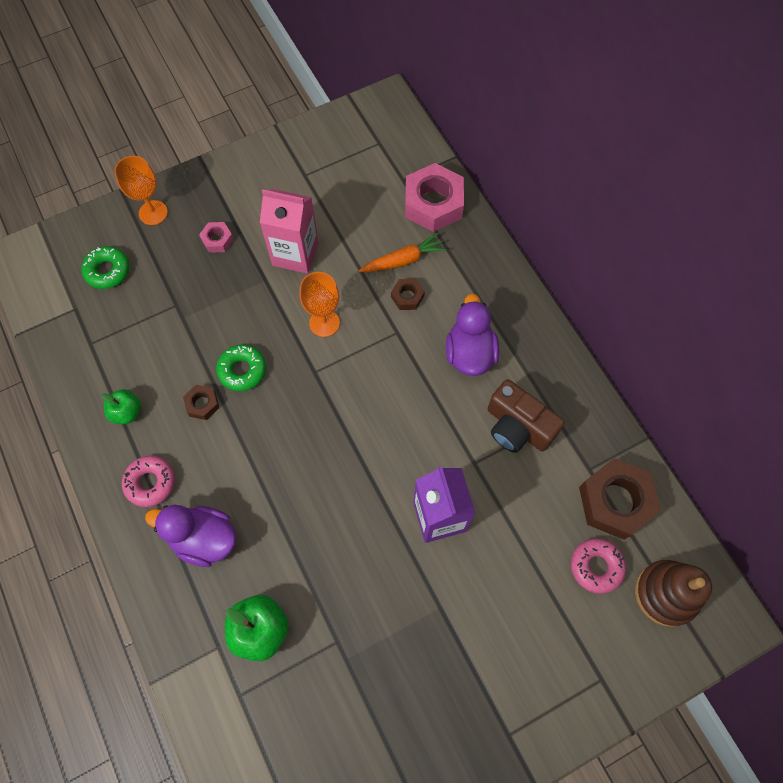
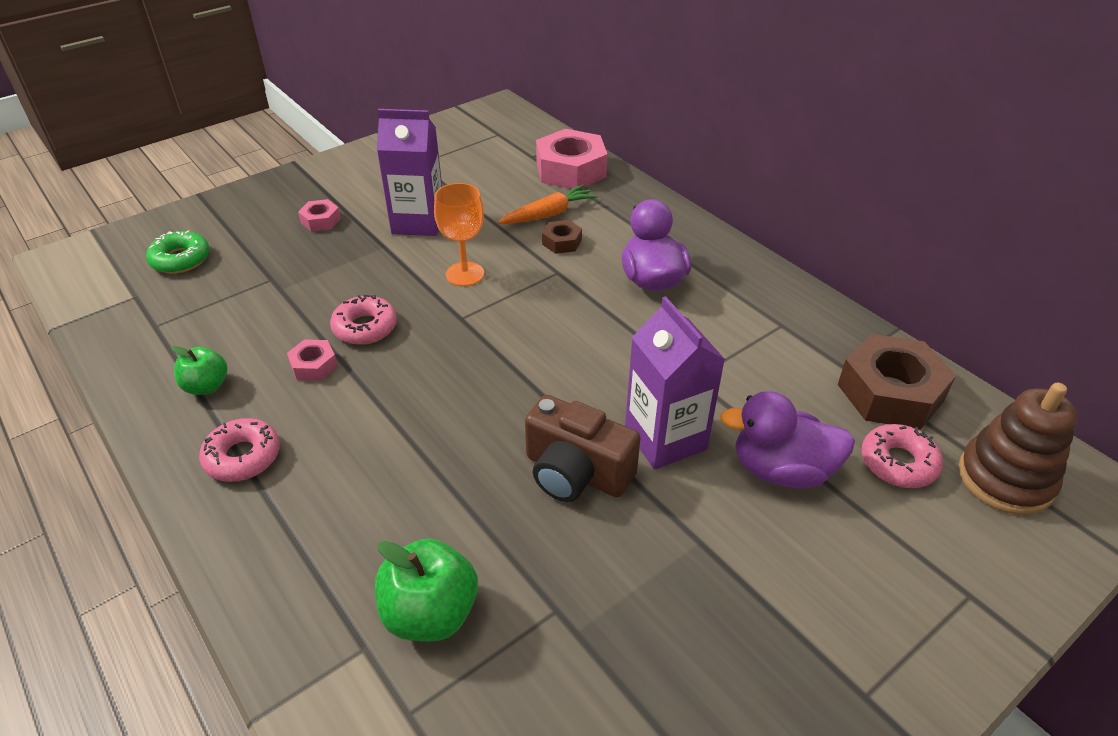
camera: 10 degrees left, 25 degrees down
(153, 212) = (239, 207): orange goblet -> none
(202, 404) = (314, 365): brown nut -> pink nut
(204, 539) = (328, 511): purple duck -> purple duck (781, 470)
(242, 370) = (365, 327): green donut -> pink donut
(295, 254) = (418, 222): pink carton -> purple carton
(517, 427) = (735, 337): brown camera -> brown camera (576, 472)

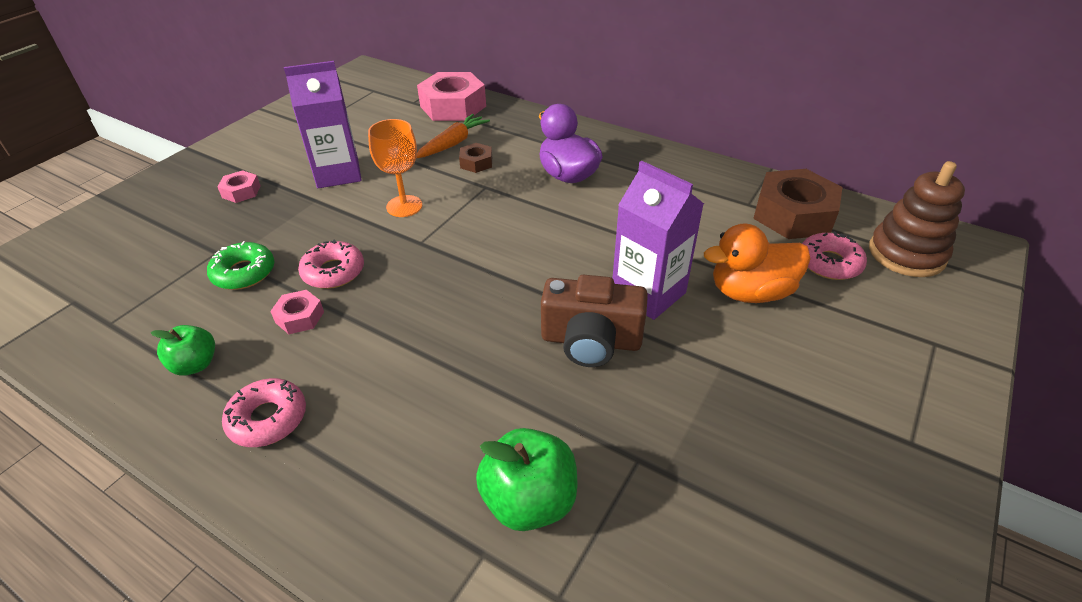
camera: 20 degrees left, 0 degrees up
(180, 259) = (108, 256): green donut -> green donut (244, 273)
(781, 470) = (750, 292): purple duck -> orange duck

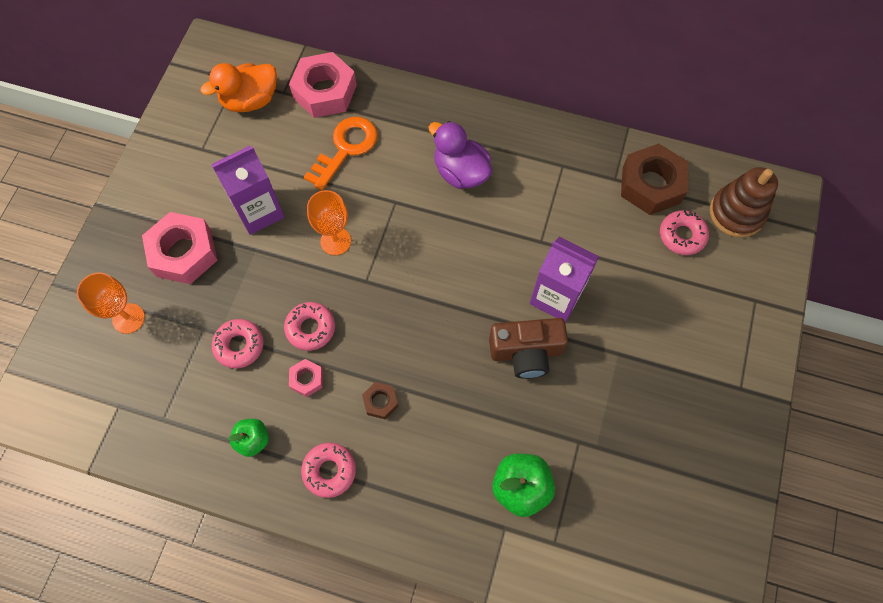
camera: 15 degrees left, 25 degrees up
(146, 231) = (128, 318): none -> orange goblet
(241, 191) = (184, 253): pink nut -> pink nut, size x2.08
(244, 273) = (239, 345): green donut -> pink donut
(453, 143) = (346, 148): orange carrot -> orange key
(476, 163) = (376, 171): brown nut -> brown nut (380, 402)
(750, 292) = (628, 279): orange duck -> orange duck (250, 100)

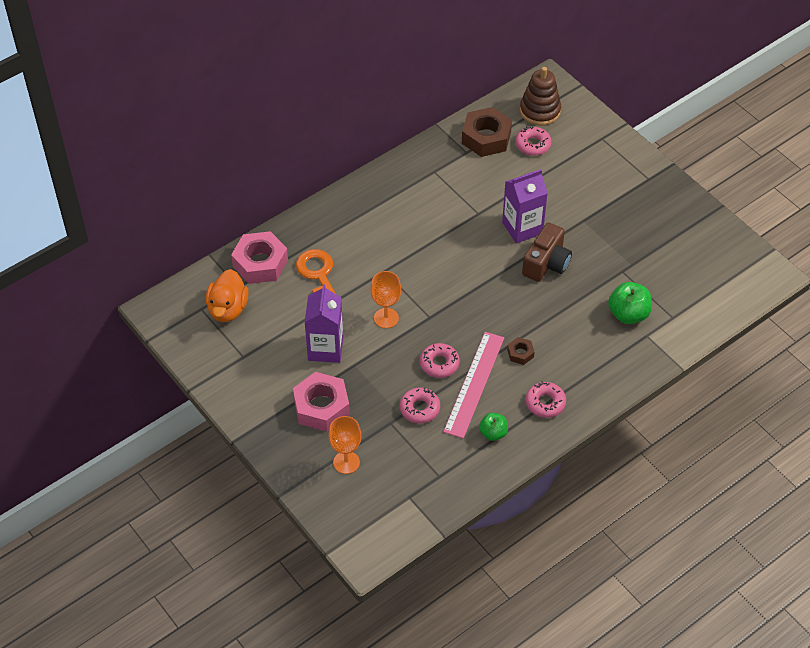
camera: 55 degrees left, 15 degrees down
(307, 379) = (474, 384): pink nut -> pink ruler
(460, 172) = (392, 225): purple duck -> none

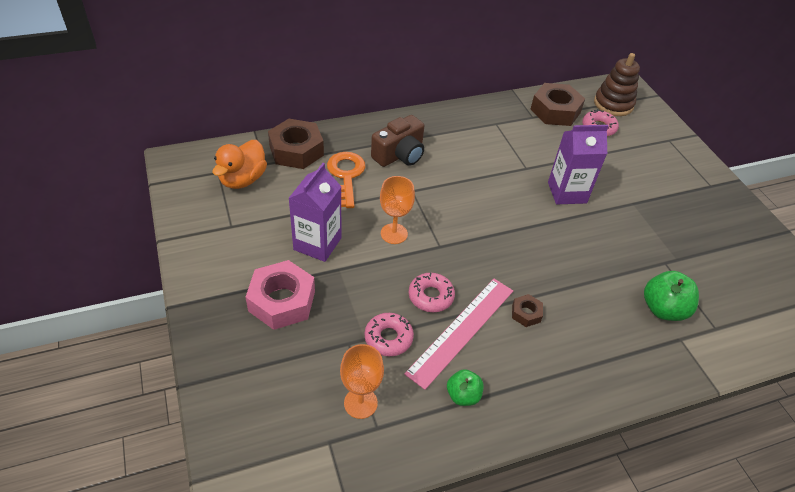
camera: 15 degrees right, 5 degrees down
(260, 263) = (296, 150): pink nut -> brown nut
(346, 462) = (276, 372): orange goblet -> orange goblet (360, 403)
(545, 403) = (538, 379): pink donut -> none
(546, 263) = (583, 231): brown camera -> brown camera (399, 155)

